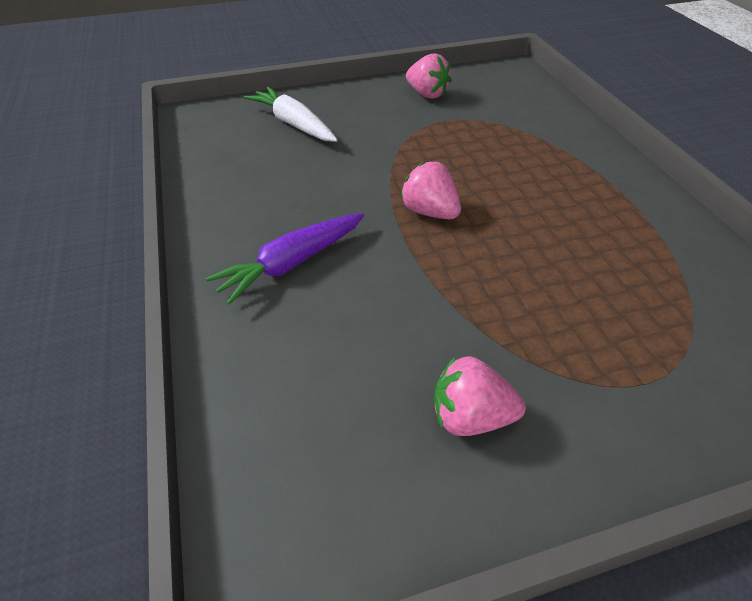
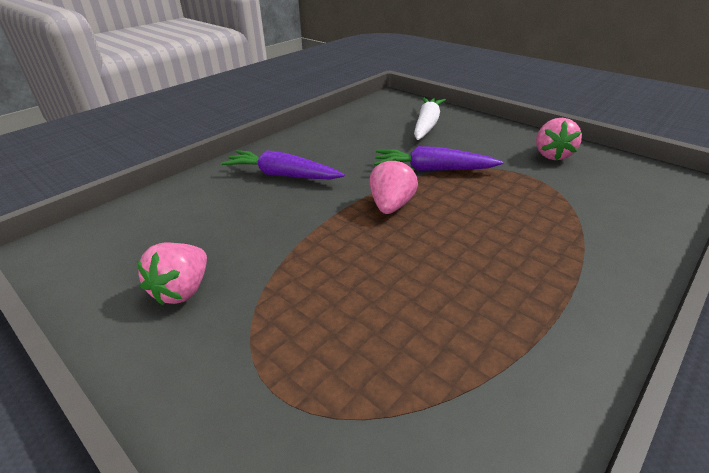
camera: 60 degrees right, 10 degrees down
(388, 160) = (433, 169): none -> purple carrot
(470, 417) = (183, 290): pink strawberry -> pink strawberry turned 135 degrees counterclockwise

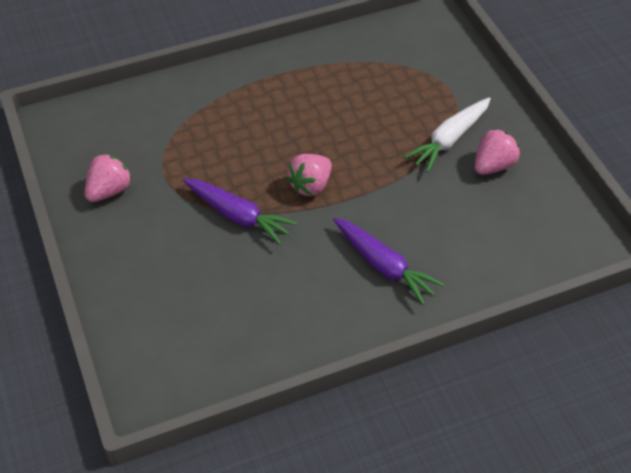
camera: 155 degrees left, 15 degrees up
(426, 125) = (172, 298): white carrot -> white carrot (449, 139)

